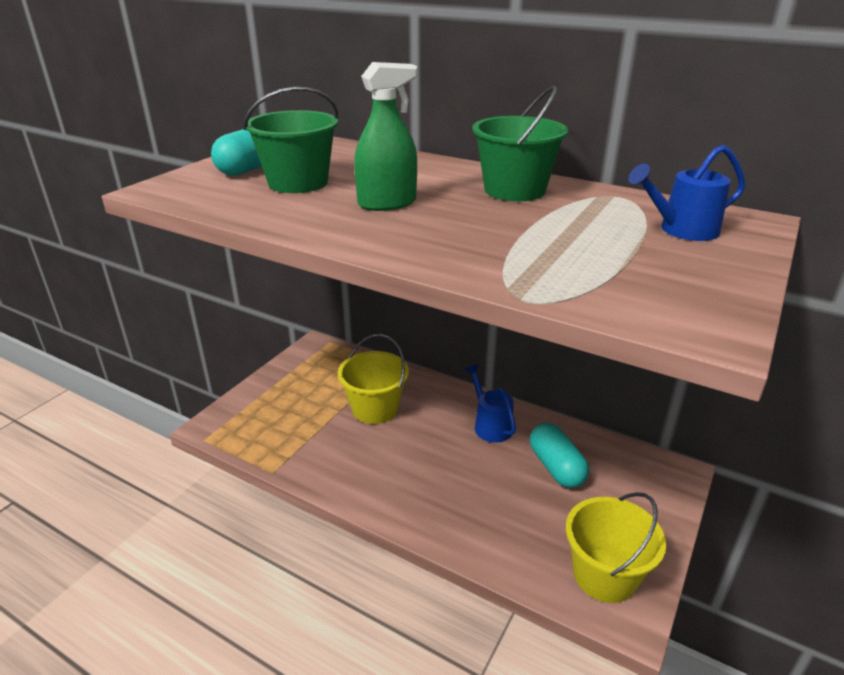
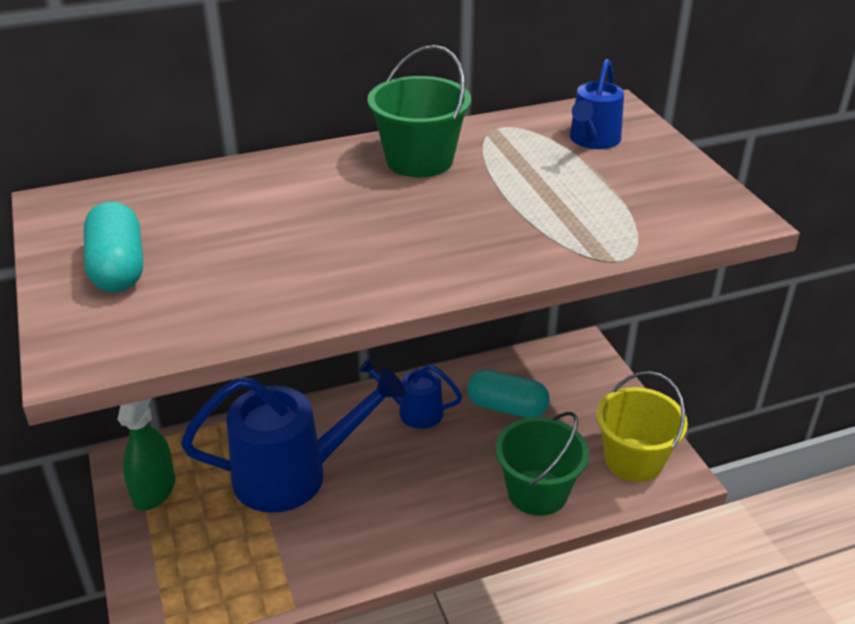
camera: 50 degrees left, 5 degrees up
(298, 182) = (215, 258): green bucket -> green bucket (537, 492)
(375, 408) = (295, 474): yellow bucket -> blue watering can
(387, 203) = (352, 233): green spray bottle -> green spray bottle (154, 491)

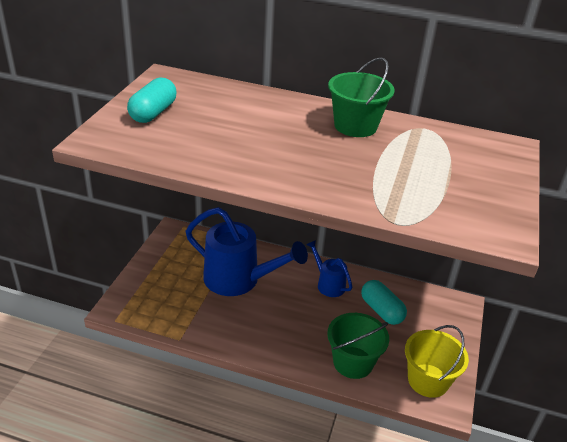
camera: 35 degrees right, 0 degrees up
(154, 491) = (172, 251): green spray bottle -> none
(592, 141) = (472, 158): blue watering can -> none

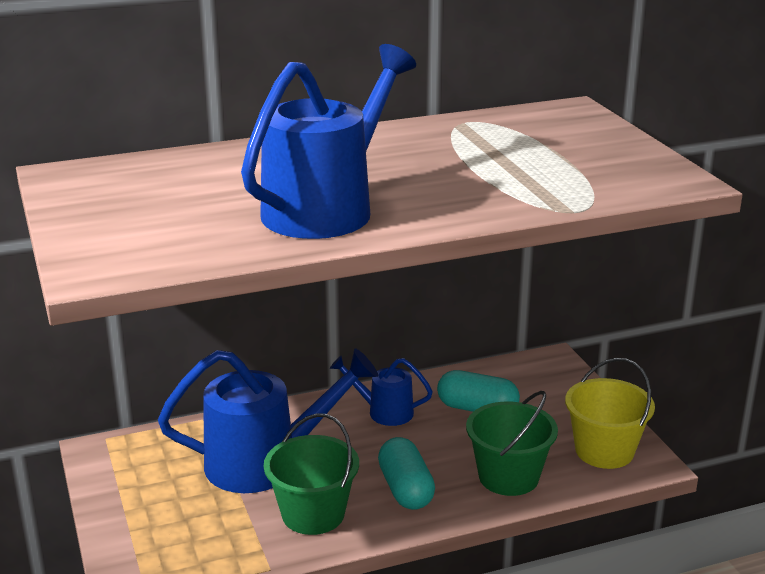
camera: 35 degrees left, 10 degrees down
(153, 113) = (121, 216): turquoise capsule -> turquoise capsule (406, 489)
(256, 153) = (327, 208): none -> blue watering can
(355, 126) = (392, 144): green bucket -> green bucket (313, 514)

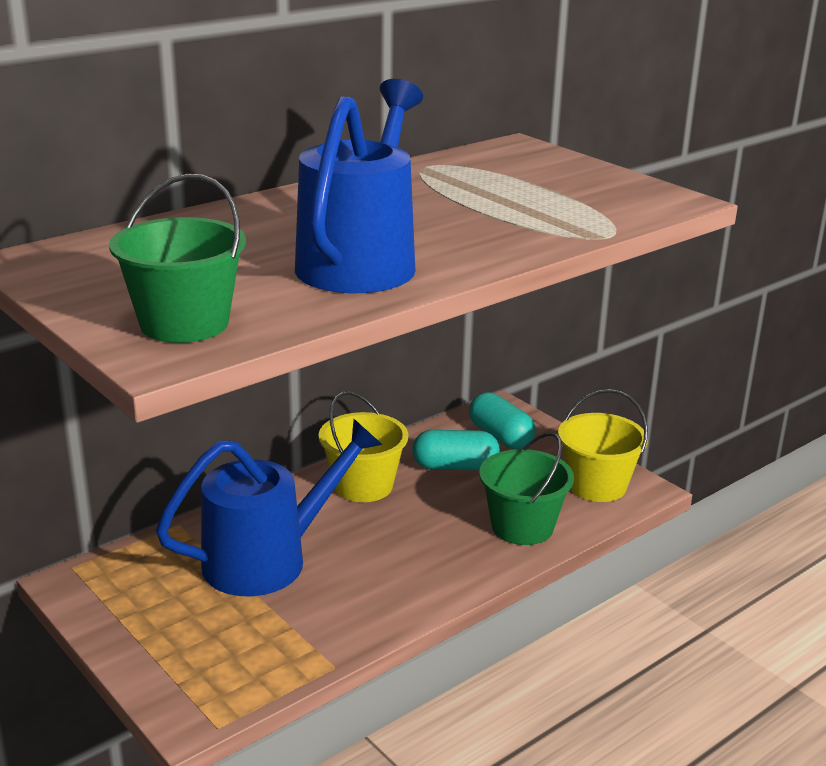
camera: 20 degrees left, 0 degrees up
(313, 514) = (348, 601): green bucket -> green bucket (184, 323)
(383, 412) = (363, 486): blue watering can -> yellow bucket
(406, 489) = (429, 558): turquoise capsule -> turquoise capsule (500, 436)

